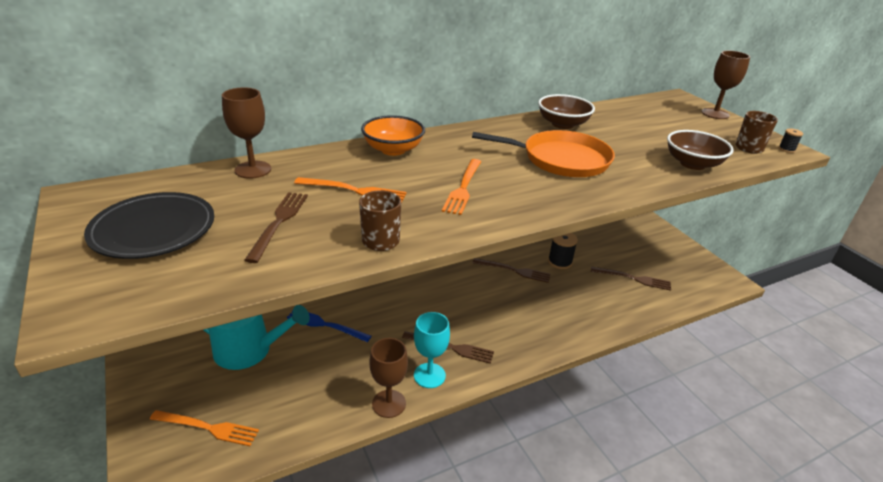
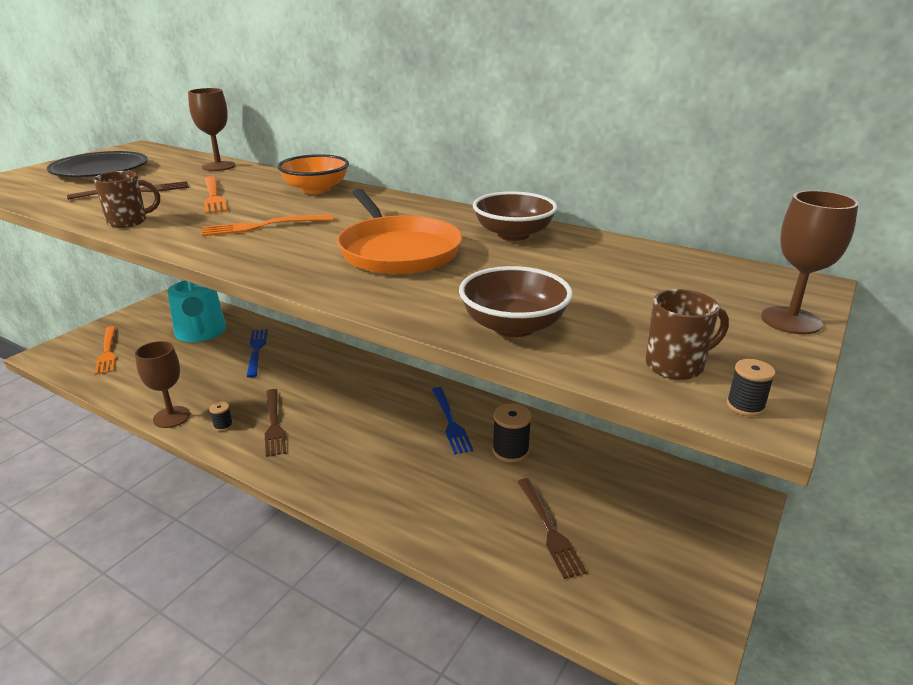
camera: 60 degrees right, 5 degrees down
(429, 375) = (223, 425): turquoise goblet -> black spool
(514, 271) = (450, 422): brown fork -> blue fork

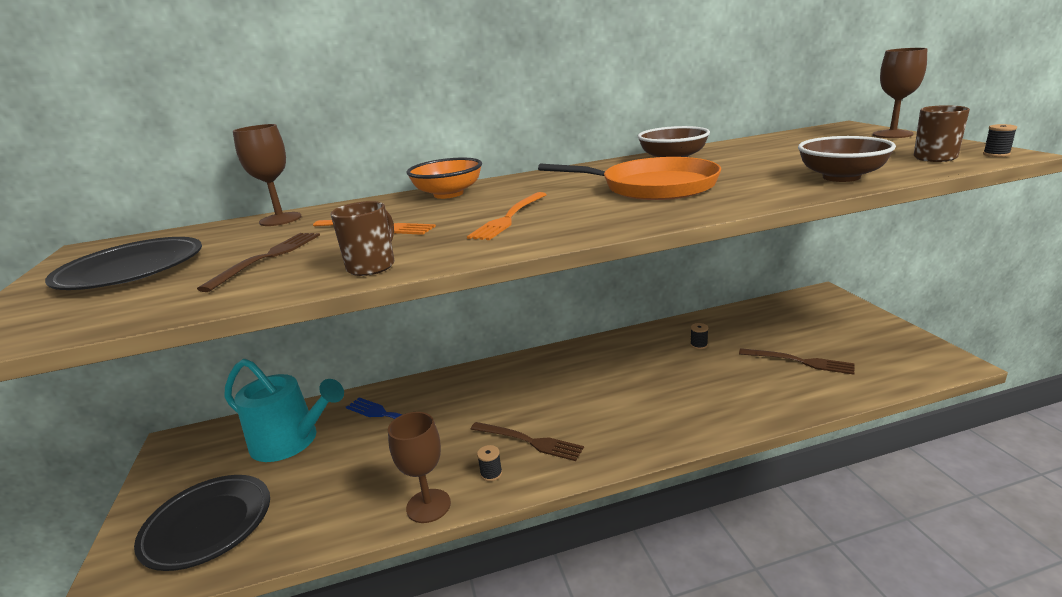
camera: 45 degrees left, 5 degrees down
(107, 352) = (208, 525): orange fork -> black plate
(450, 422) = (635, 355): blue fork -> none
(510, 451) = (699, 345): black spool -> black spool, size x0.54

